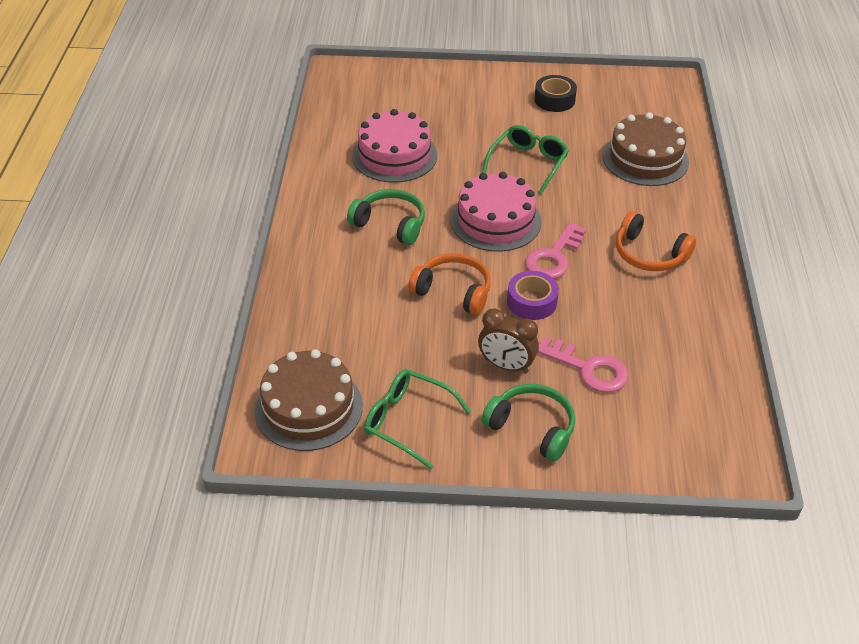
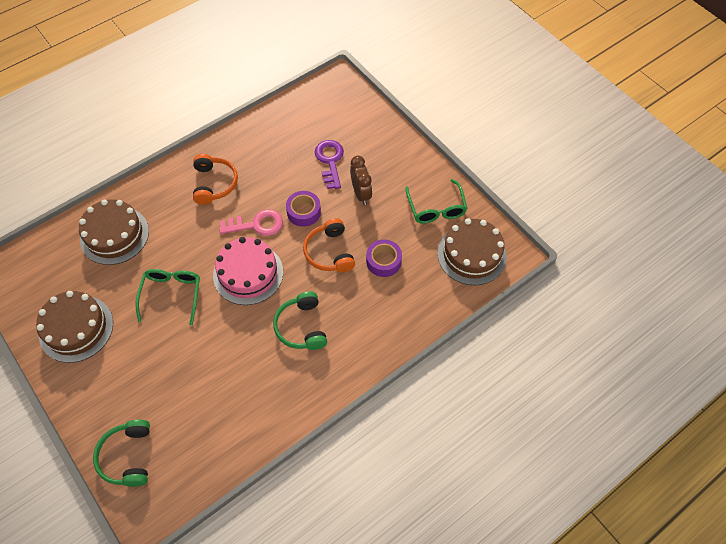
camera: 130 degrees left, 15 degrees up
(391, 326) = (383, 261): none -> purple tape
(394, 155) = (227, 381): pink cake -> none
(528, 163) = (171, 294): green glasses -> green glasses turned 105 degrees clockwise
(532, 428) = (390, 160): green headphones -> green headphones (128, 457)
(554, 100) = (76, 328): black tape -> brown cake
(588, 369) = (330, 161): pink key -> purple key

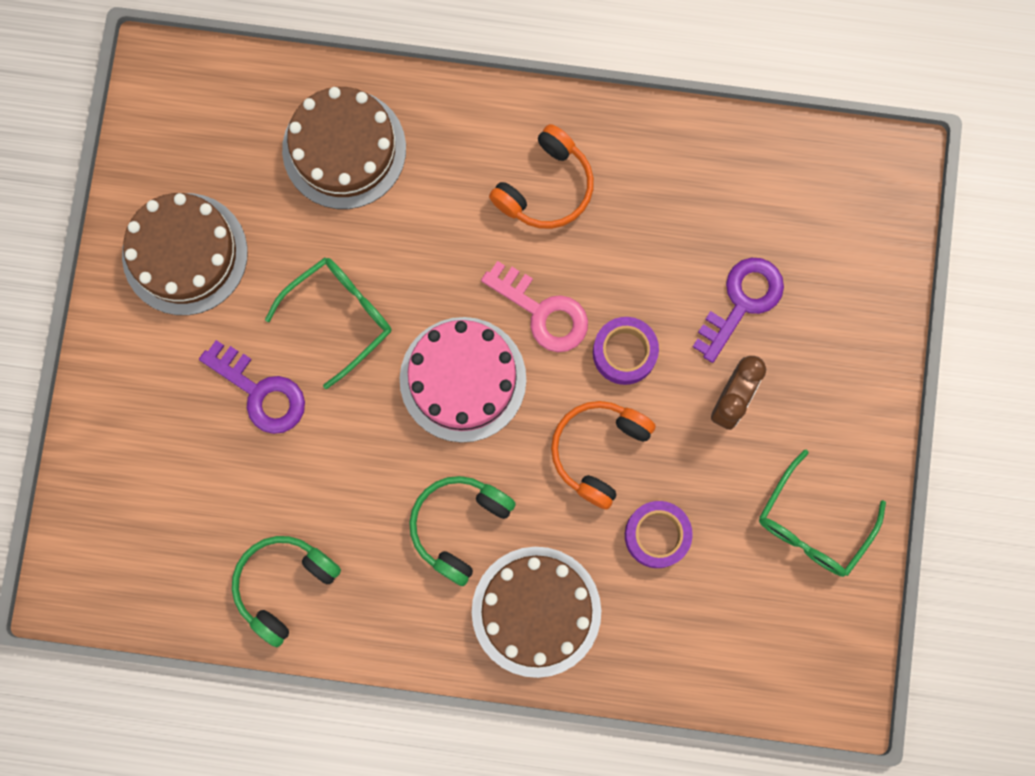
camera: 45 degrees right, 20 degrees up
(128, 457) = (106, 497): green headphones -> green headphones (284, 585)
(163, 352) = (260, 392): none -> purple key
(471, 254) = (786, 643): brown cake -> brown cake (536, 611)

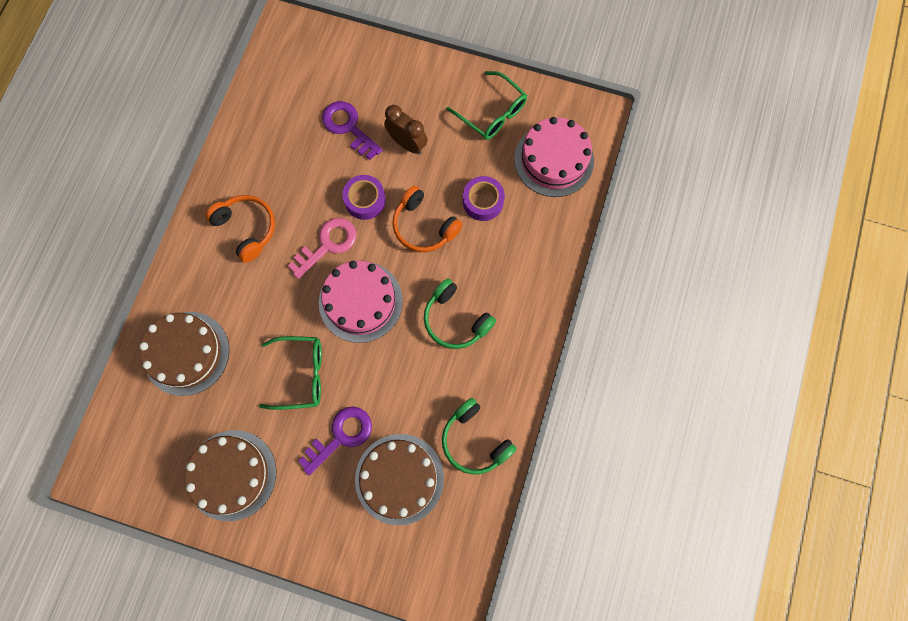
camera: 80 degrees left, 5 degrees down
(340, 317) = (301, 374): green glasses -> green glasses turned 120 degrees clockwise
(536, 611) = (518, 281): brown cake -> brown cake (399, 479)
(750, 638) = (554, 160): none -> pink cake

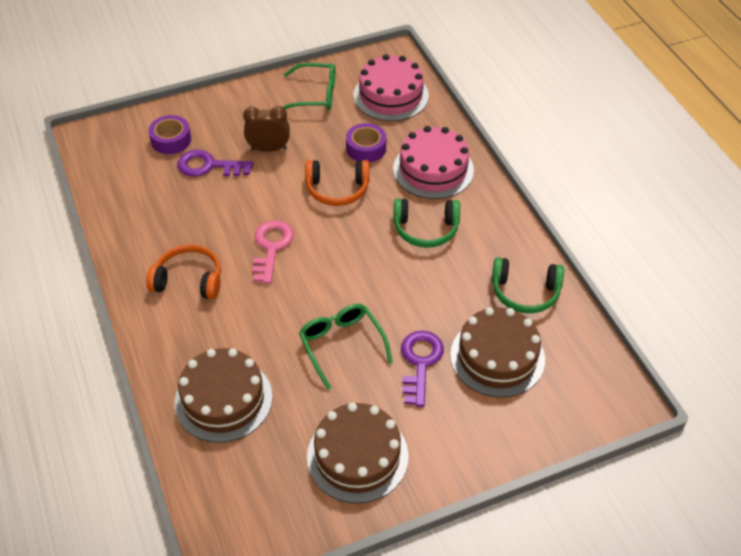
camera: 40 degrees left, 25 degrees down
(301, 374) = (342, 345): green glasses -> green glasses turned 75 degrees counterclockwise
(360, 301) = (338, 266): pink cake -> pink cake (433, 169)
(365, 200) = (272, 202): purple tape -> purple tape (171, 140)

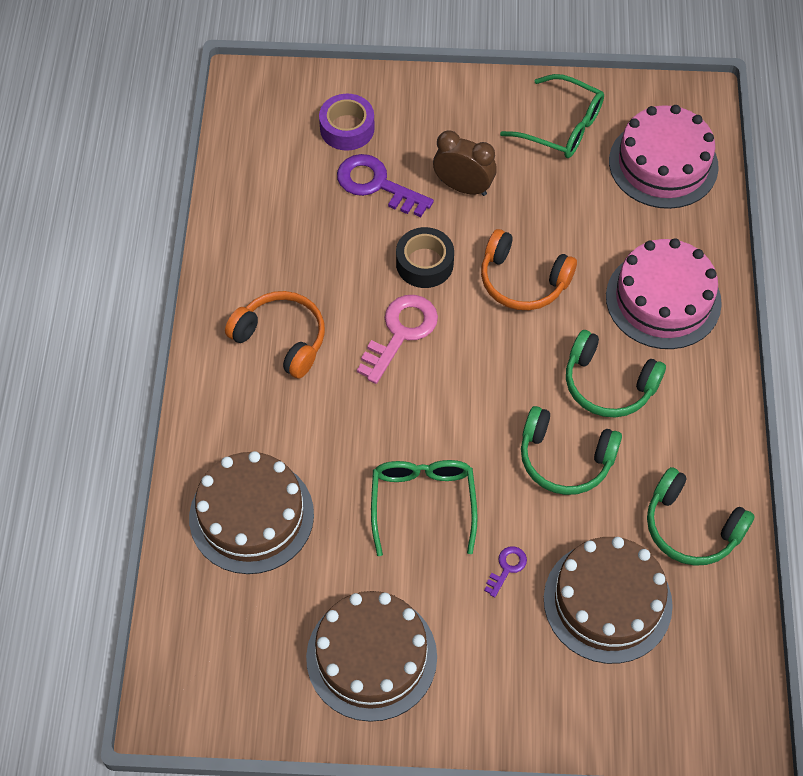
camera: 25 degrees right, 10 degrees up
(266, 201) = (424, 263): none -> black tape
(366, 148) = (589, 233): purple tape -> none
(420, 363) = (507, 568): purple key -> purple key, size x0.49
(422, 282) = (565, 459): none -> green headphones

